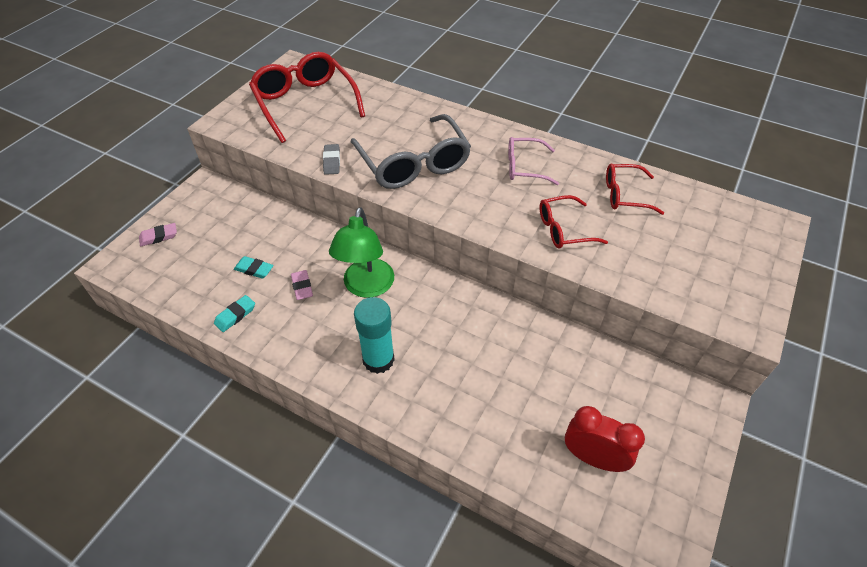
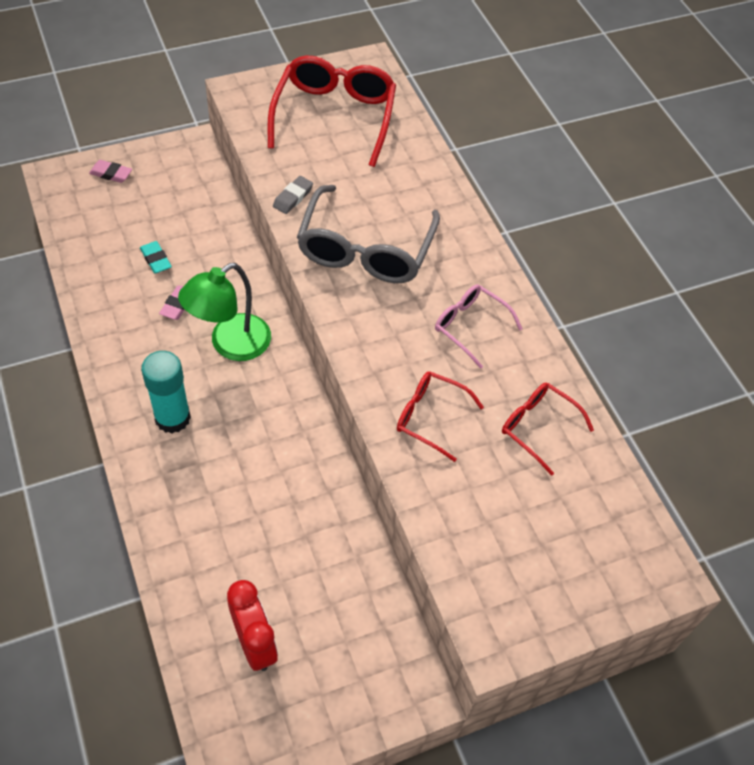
camera: 35 degrees right, 5 degrees up
(235, 315) = (102, 292): turquoise eraser -> none

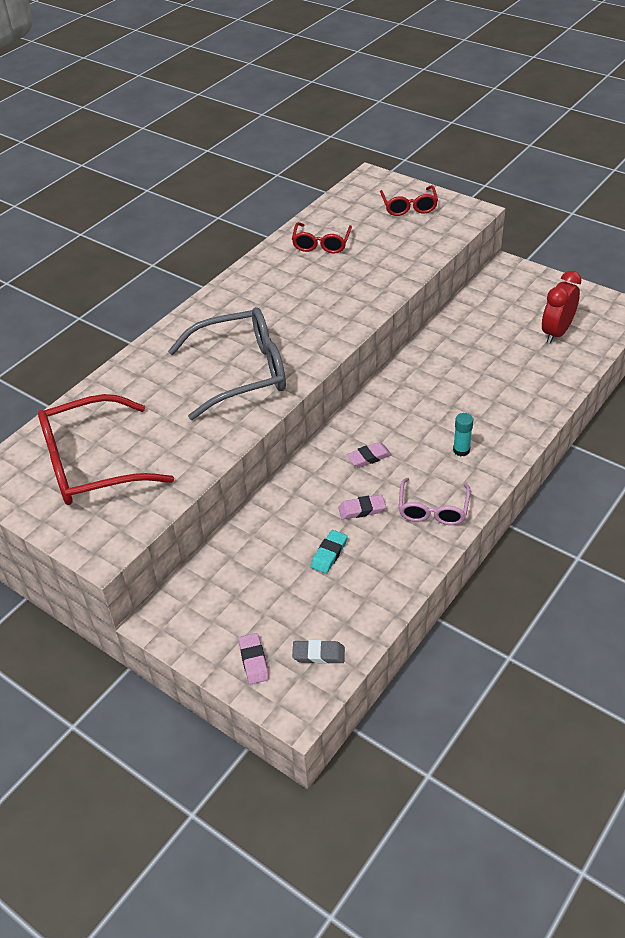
camera: 115 degrees left, 10 degrees down
(172, 418) = (461, 450): turquoise glue stick -> turquoise glue stick, size x0.54
(230, 344) = (369, 457): green lamp -> pink eraser
(293, 197) = (220, 437): grey eraser -> grey eraser (318, 654)
(430, 417) = (360, 284): red glasses -> red glasses (409, 207)
(470, 326) = (268, 297): pink glasses -> pink glasses (433, 509)

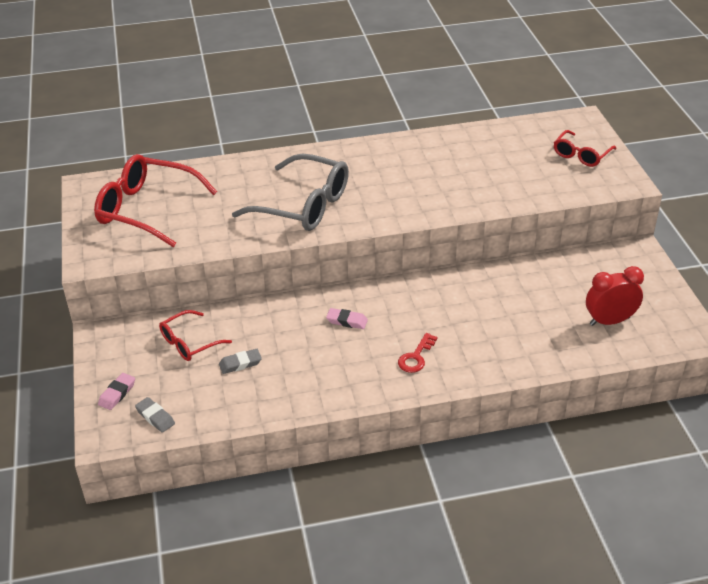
camera: 40 degrees right, 5 degrees down
(321, 244) = (475, 149): red glasses -> red glasses (189, 343)
(329, 554) = (240, 364): turquoise eraser -> grey eraser
(362, 509) = (297, 351): pink eraser -> none
(433, 509) = (342, 382): pink glasses -> none
(461, 450) = (416, 357): turquoise glue stick -> red key

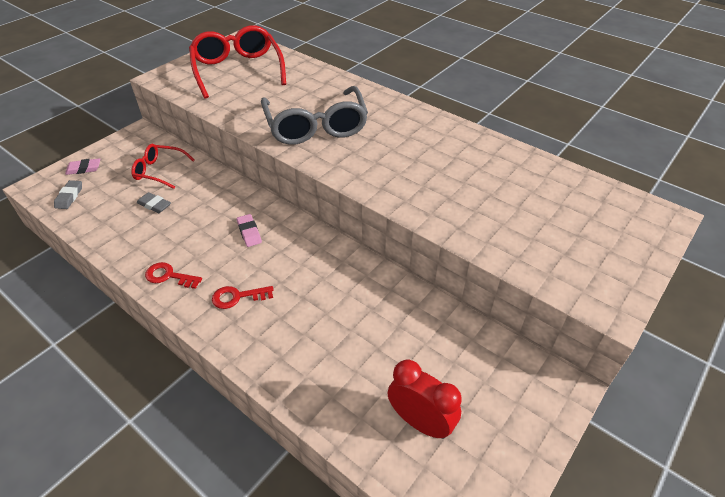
camera: 50 degrees right, 5 degrees up
(350, 386) = (169, 276): none -> red key
(581, 155) = (604, 246): red glasses -> none

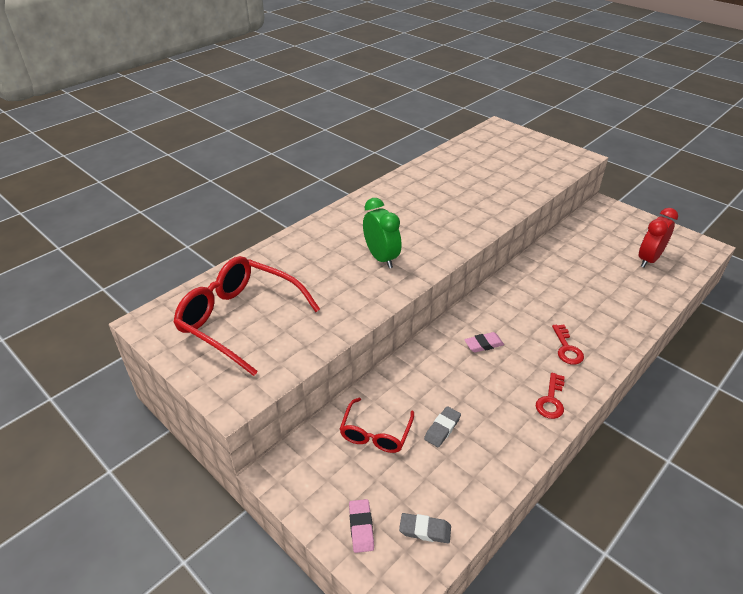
camera: 85 degrees left, 5 degrees down
(238, 70) = (239, 319): red glasses -> red glasses turned 45 degrees clockwise
(316, 126) = (381, 258): grey glasses -> green clock

